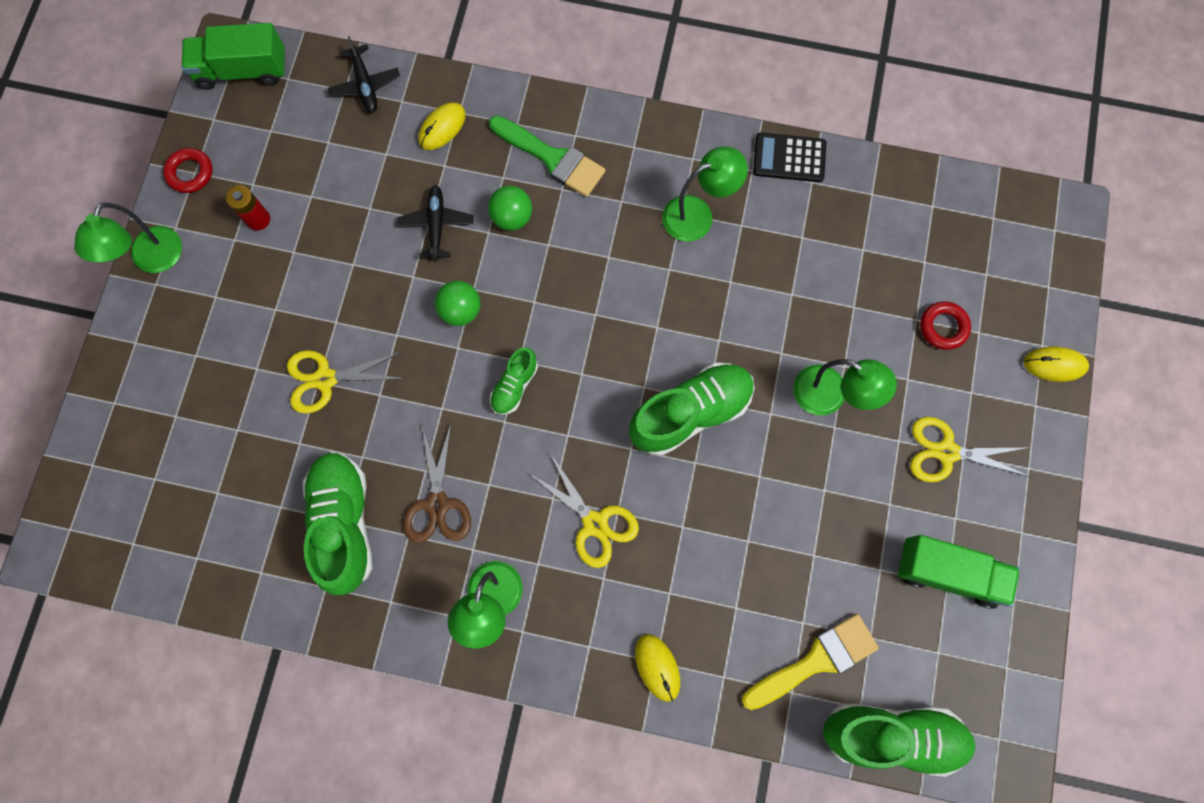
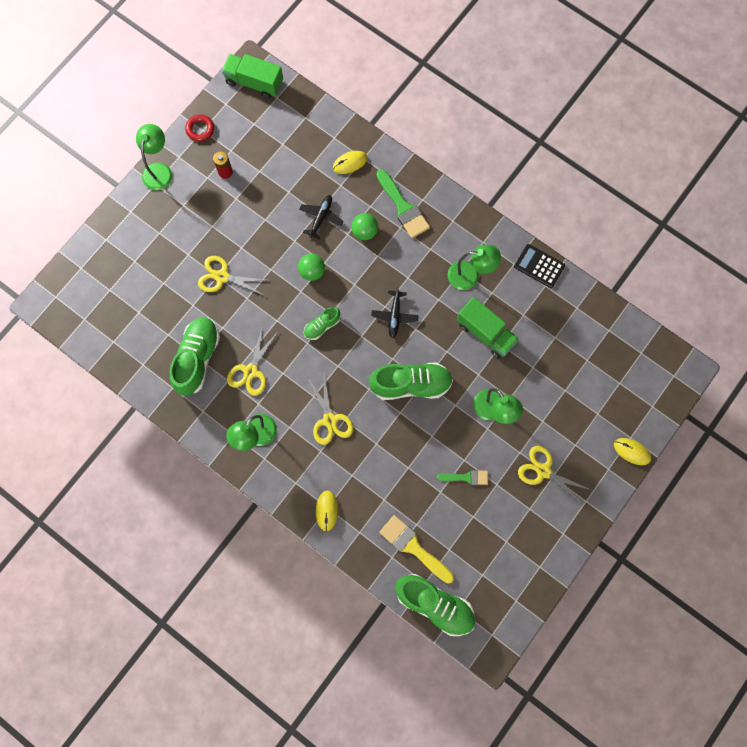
camera: 25 degrees right, 0 degrees up
(152, 260) = (159, 170): green lamp -> green lamp turned 150 degrees clockwise
(365, 85) = (318, 120): black plane -> black plane (394, 316)
(437, 504) = (251, 371): brown scissors -> yellow scissors
(816, 660) = (413, 547): yellow brush -> yellow brush turned 135 degrees counterclockwise
(840, 514) = (466, 477): none -> green brush
(943, 327) = (578, 401): red ring -> none
(947, 572) = (510, 535): green truck -> green truck (485, 333)

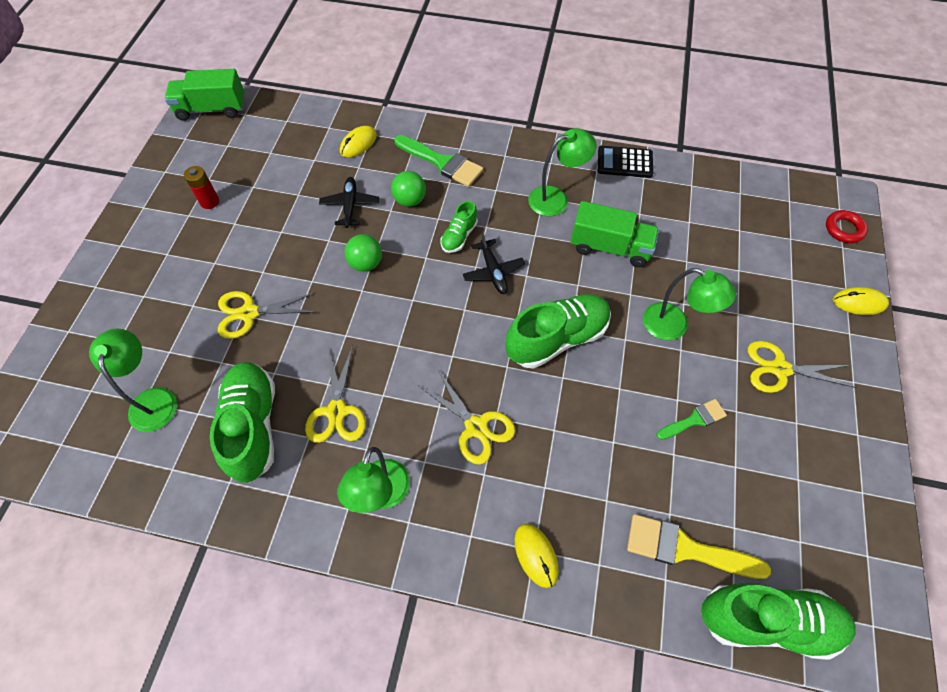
camera: 25 degrees left, 15 degrees down
(159, 170) = (120, 229): green lamp -> green lamp (153, 399)
(200, 129) = (161, 172): red ring -> red ring (844, 229)
(322, 326) = (408, 318): green shoe -> green shoe (459, 236)

